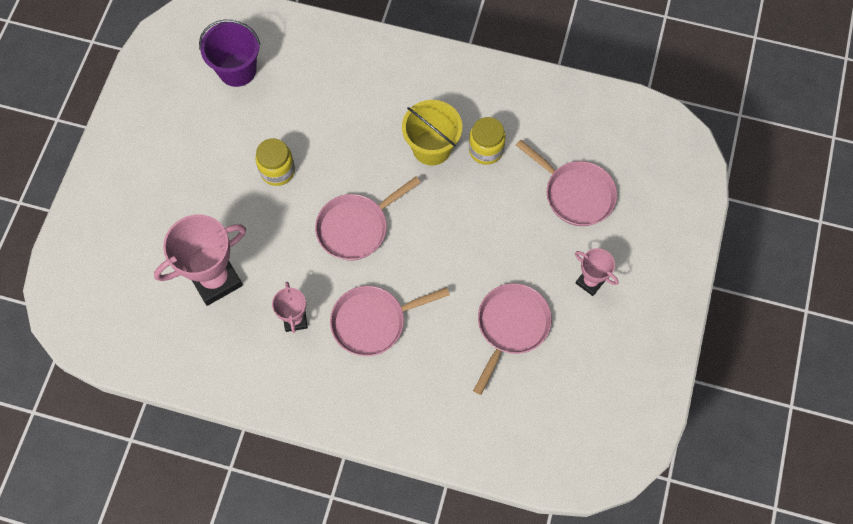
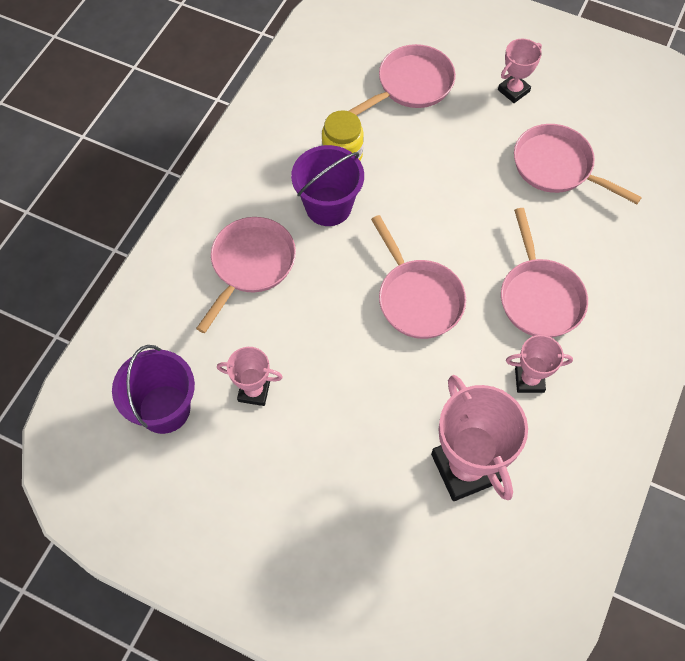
camera: 80 degrees left, 5 degrees down
(259, 125) = (254, 391): none -> pink trophy
(277, 171) = (325, 376): yellow jar -> none
(366, 101) = (250, 265): none -> pink pan
(431, 148) = (328, 206): yellow bucket -> purple bucket

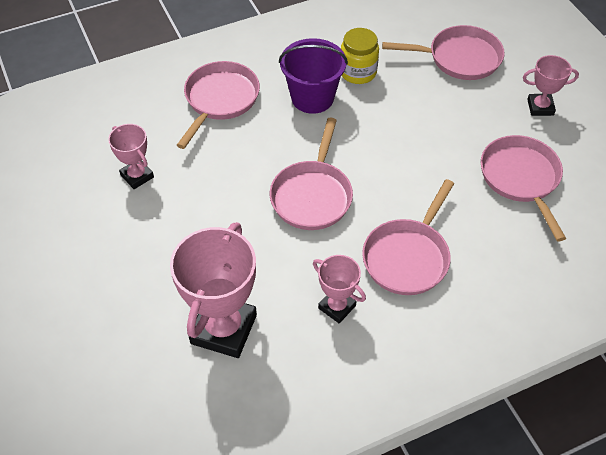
camera: 40 degrees right, 10 degrees down
(164, 409) = (72, 147): purple bucket -> none
(250, 265) = (220, 100): pink pan -> pink pan turned 45 degrees counterclockwise

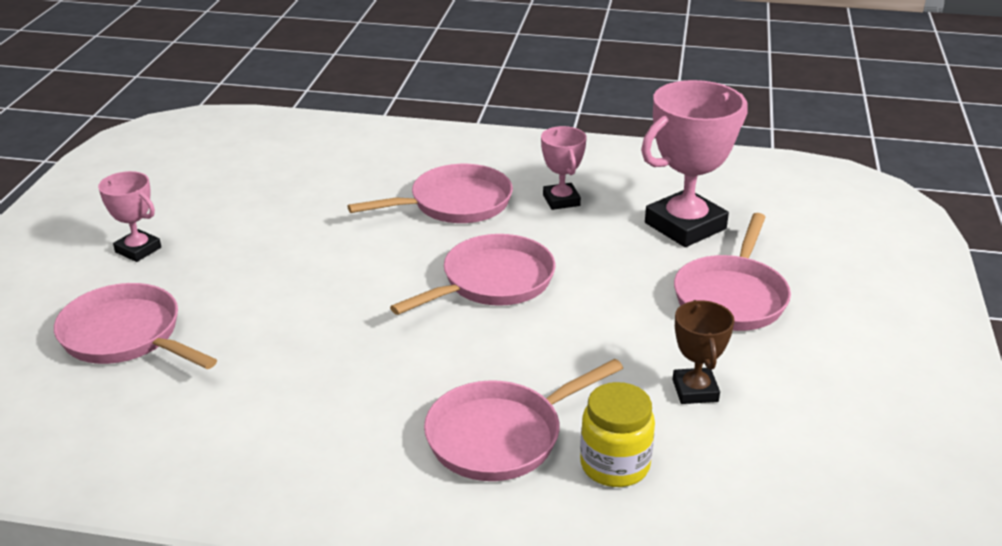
camera: 145 degrees left, 20 degrees down
(137, 176) = (695, 390): pink trophy -> brown trophy
(312, 98) = (372, 378): purple bucket -> none
(358, 72) = (272, 381): yellow jar -> yellow jar (614, 465)
(521, 179) = (265, 208): pink pan -> pink pan (731, 296)

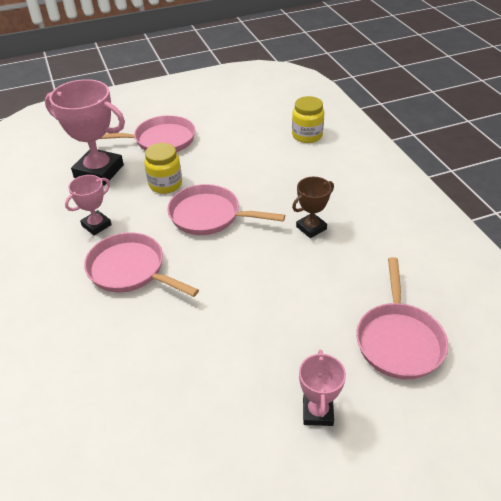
camera: 120 degrees left, 10 degrees up
(501, 436) = (321, 166): pink pan -> none
(601, 268) = (165, 184): none -> yellow jar
(695, 390) = (242, 131): brown trophy -> brown trophy (311, 228)

